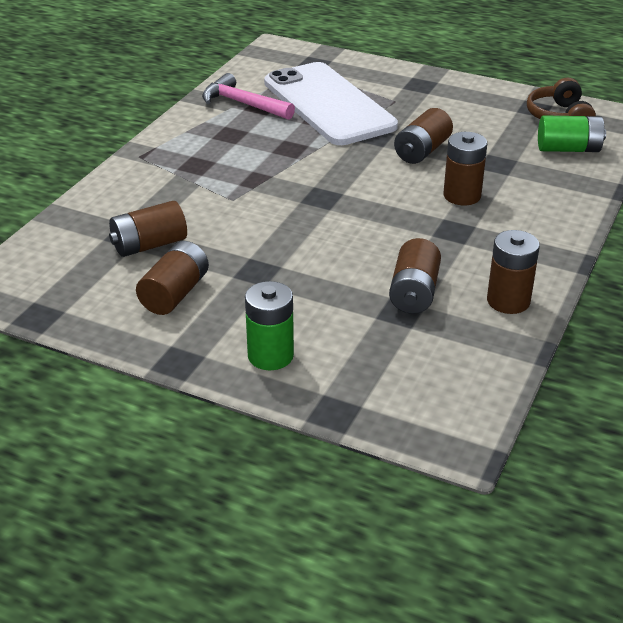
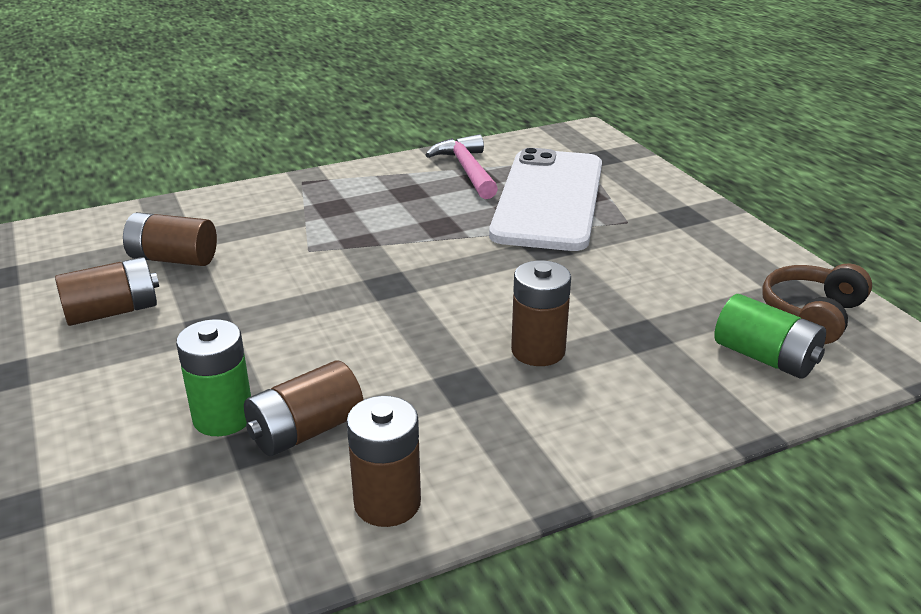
camera: 40 degrees right, 5 degrees down
(270, 356) = (72, 416): green battery -> green battery (223, 417)
(422, 151) = (572, 283): brown battery -> none

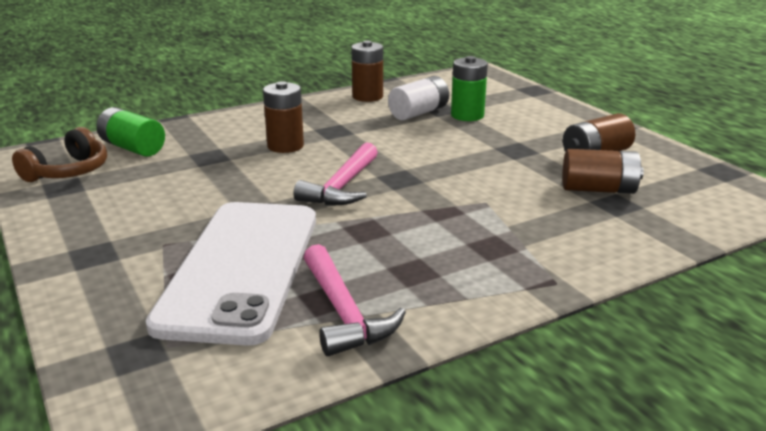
camera: 175 degrees right, 5 degrees down
(306, 431) = (418, 113): brown battery -> white battery
(460, 275) = (342, 187): none -> pink hammer

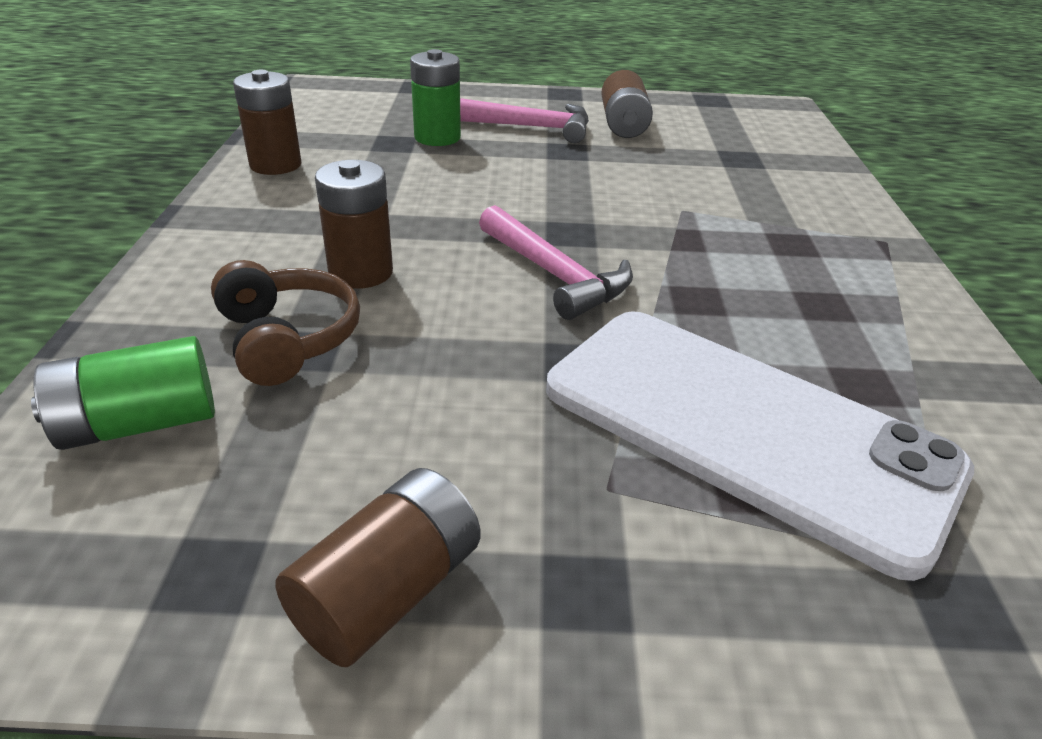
camera: 60 degrees left, 10 degrees up
(68, 171) = (136, 546): brown headphones -> brown headphones (287, 339)
(343, 313) = (905, 382): pink hammer -> pink hammer (533, 128)
(418, 113) = (386, 157): white battery -> none
(598, 189) = (703, 153): brown battery -> brown battery (387, 592)

